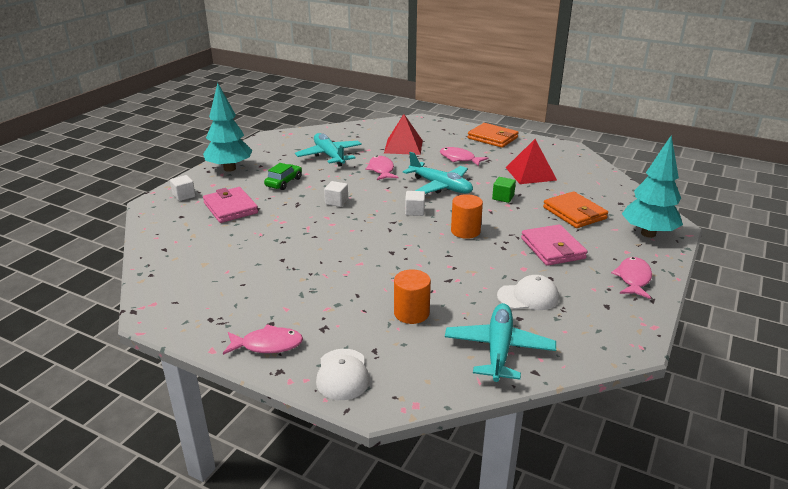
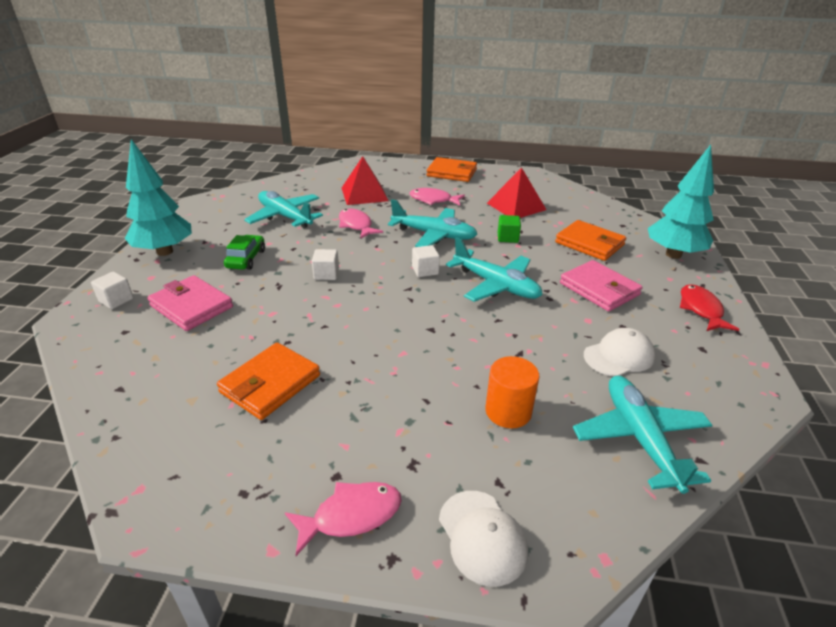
camera: 20 degrees left, 5 degrees up
(258, 264) = (270, 384): none -> orange wallet
(465, 231) = (496, 285): orange cylinder -> turquoise plane
(633, 279) = (701, 309): pink fish -> red fish

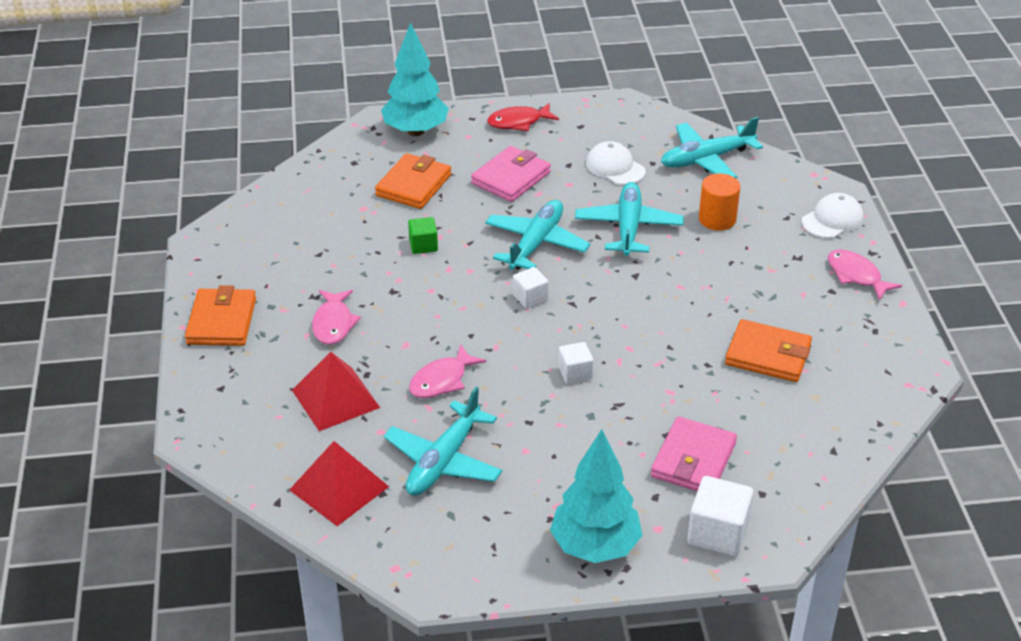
camera: 105 degrees left, 5 degrees up
(116, 300) = (717, 533): white cube -> white cube, size x1.65
(246, 259) = (575, 456): green car -> none
(434, 235) = (441, 305): turquoise plane -> turquoise plane (628, 227)
(516, 206) = (328, 246): red pyramid -> red pyramid (339, 488)

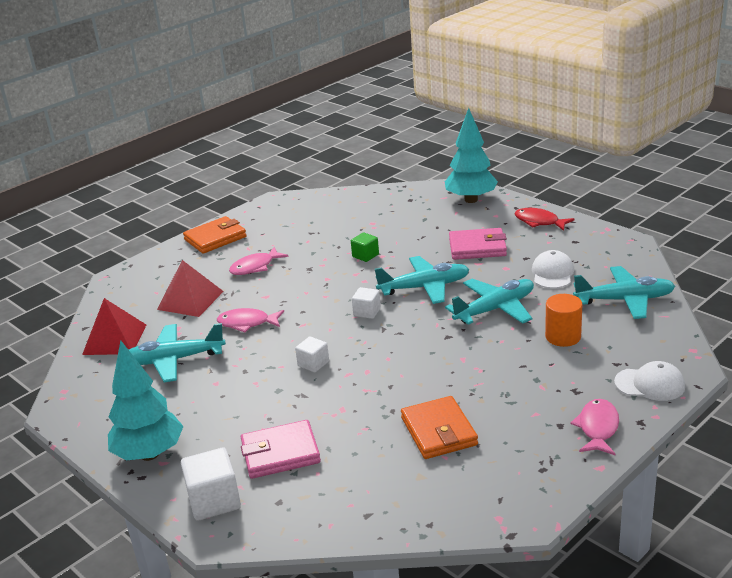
camera: 55 degrees right, 10 degrees down
(413, 185) = (418, 225): orange wallet -> none
(706, 159) = (625, 300): turquoise plane -> turquoise plane turned 150 degrees clockwise

